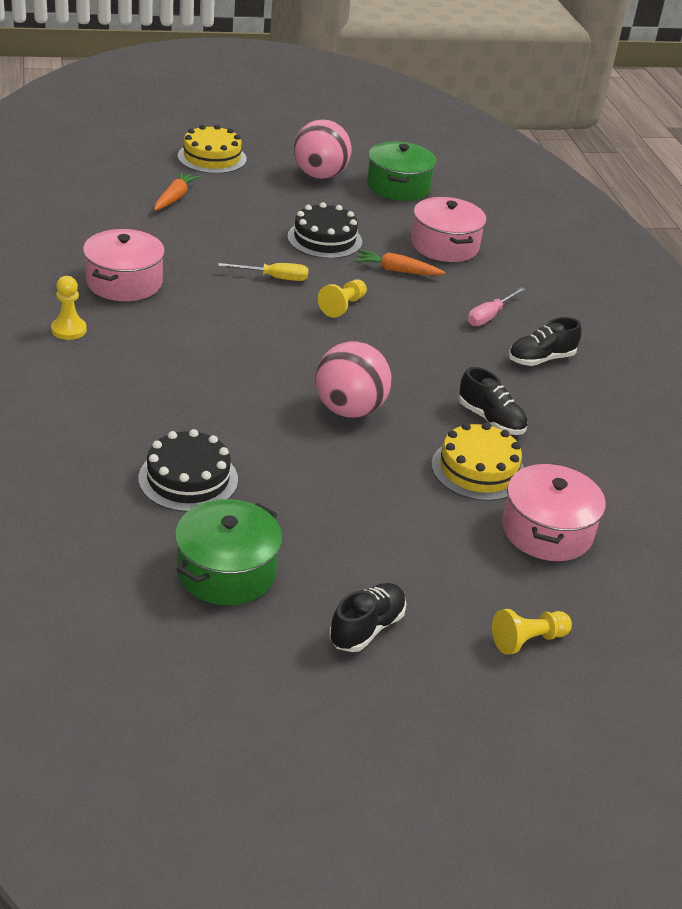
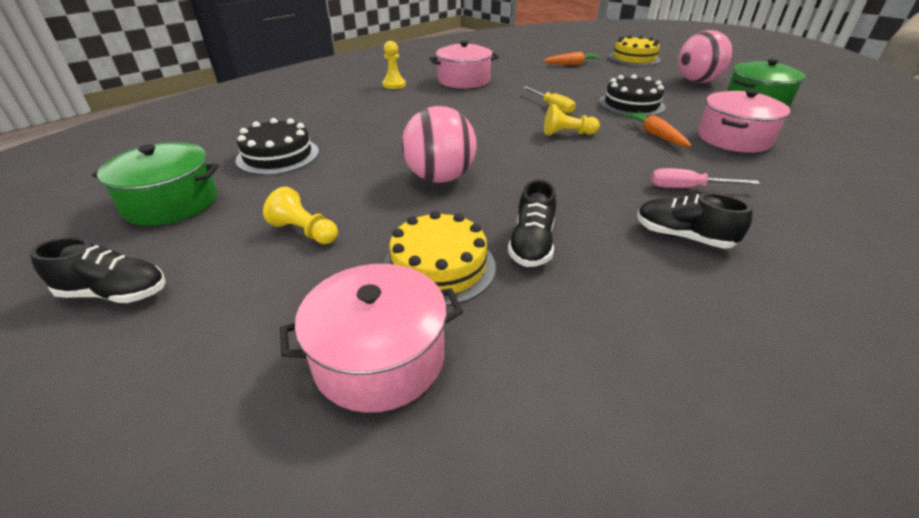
camera: 60 degrees right, 0 degrees up
(527, 640) = (131, 427): yellow pawn -> yellow pawn (305, 232)

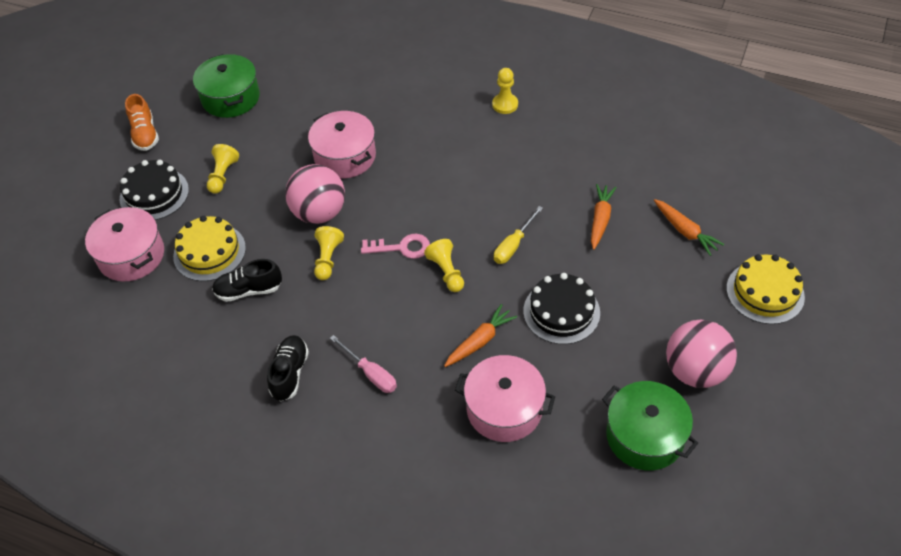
camera: 70 degrees right, 15 degrees up
(115, 293) = (145, 134): black shoe -> orange shoe
(278, 156) = (313, 109): black cake -> black cake (154, 194)
(464, 80) = (553, 151): pink pot -> pink pot (345, 156)
(513, 184) = (328, 259): none -> yellow pawn
(524, 146) = (401, 248): none -> pink key
(545, 80) = (600, 220): none -> orange carrot
(687, 188) = (370, 373): pink screwdriver -> pink screwdriver turned 150 degrees clockwise

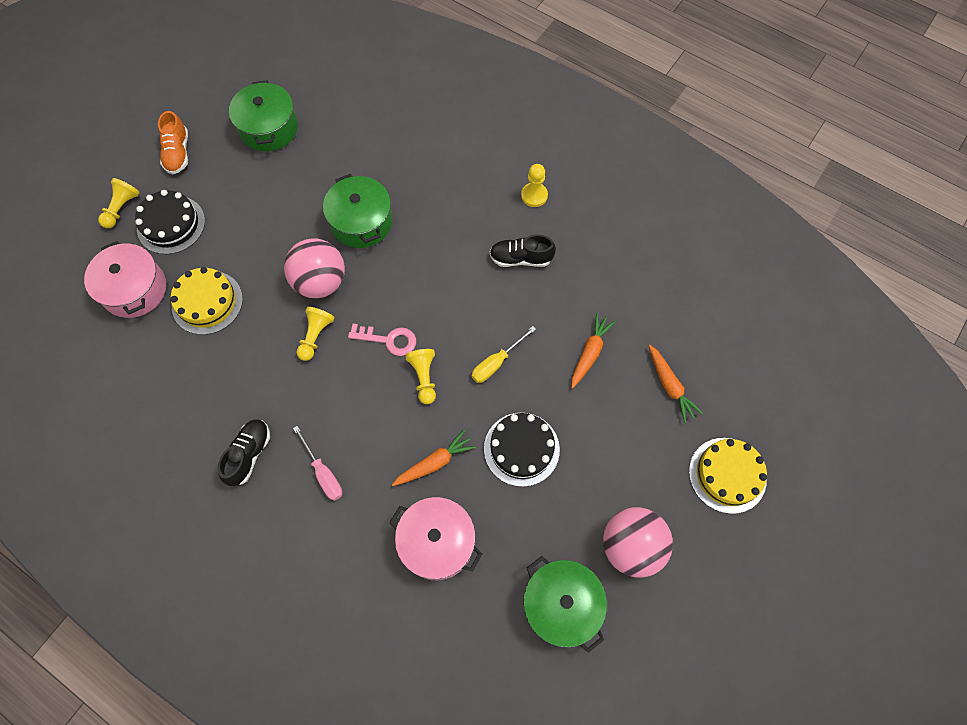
camera: 10 degrees right, 15 degrees up
(223, 175) = (240, 217): yellow pawn -> yellow pawn (122, 208)
(249, 290) = (233, 354): black shoe -> black shoe (521, 258)
(345, 156) = (361, 222): pink pot -> green pot

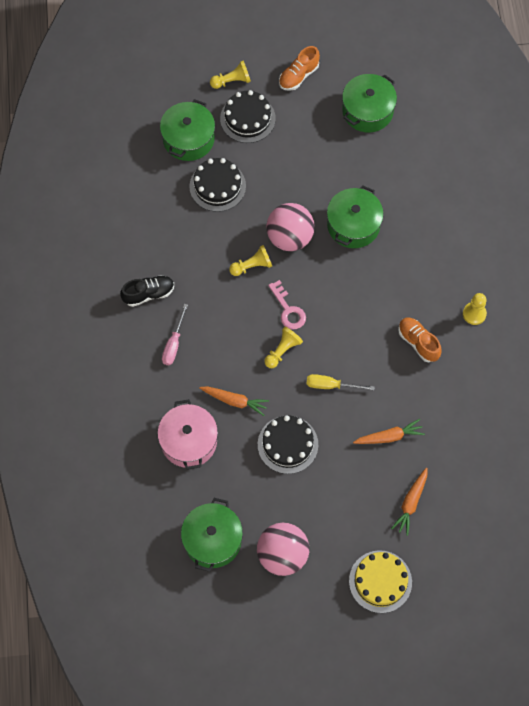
camera: 50 degrees right, 0 degrees up
(134, 289) = (188, 139): pink pot -> green pot
(207, 302) = (217, 186): yellow cake -> black cake
(521, 258) = (418, 342): black shoe -> orange shoe

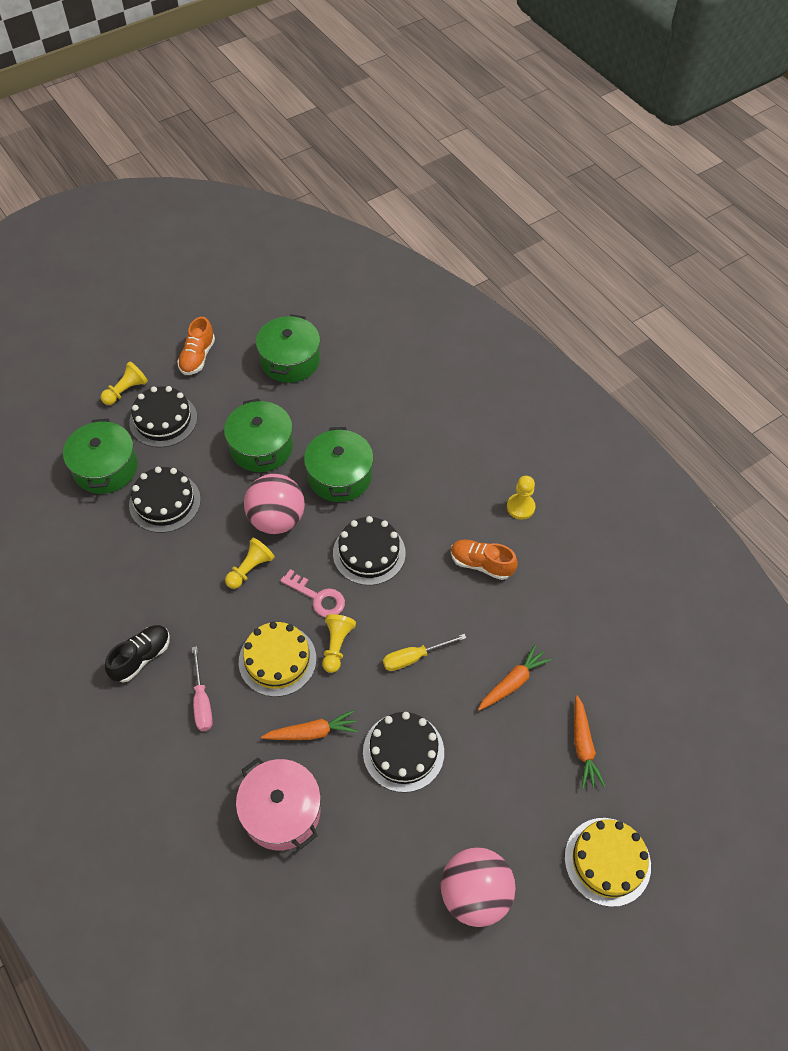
camera: 30 degrees left, 10 degrees down
(212, 540) = (378, 924): green pot -> green pot (261, 447)
(237, 340) = (277, 660): none -> yellow cake
(342, 295) = (369, 553): none -> black cake

